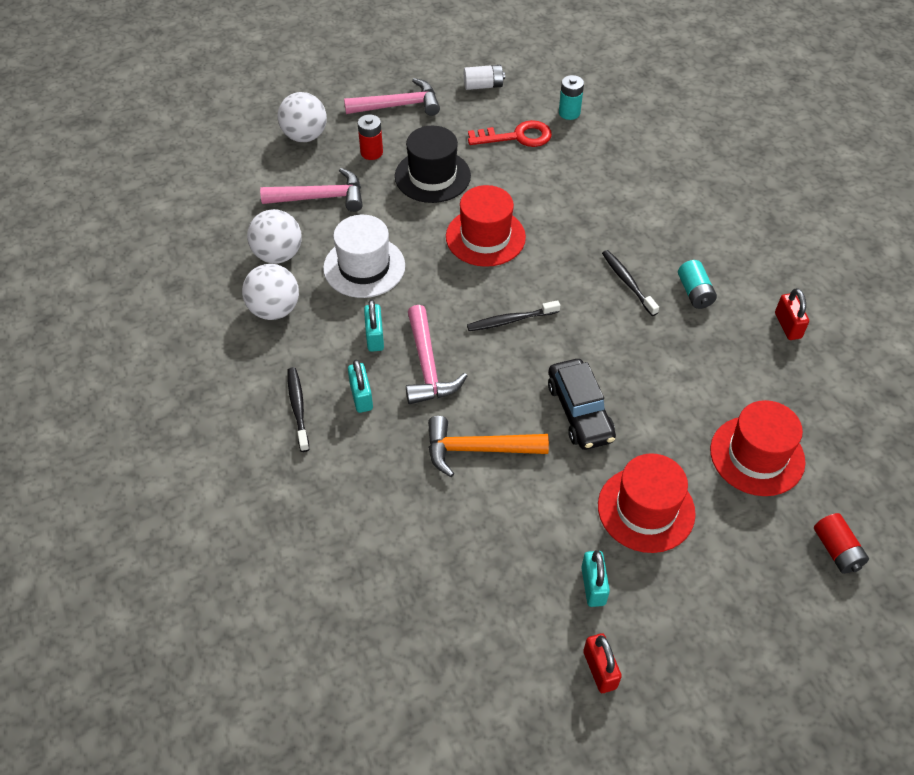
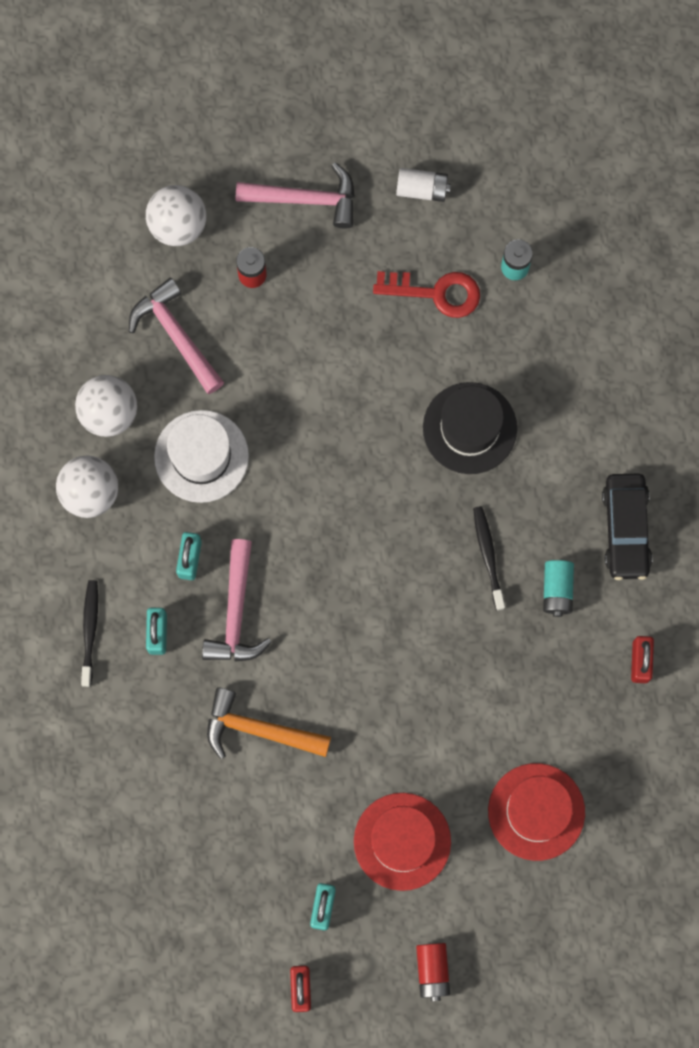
camera: 15 degrees right, 25 degrees up
(321, 197) = (176, 335): pink hammer -> pink hammer turned 135 degrees counterclockwise
(432, 176) = (315, 333): black hat -> black hat (469, 428)
(485, 237) = (349, 447): red hat -> none
(511, 320) = (342, 575): black toothbrush -> none
(579, 412) = (376, 712): black car -> black car (625, 529)
(836, 550) = (567, 934): red battery -> red battery (432, 971)

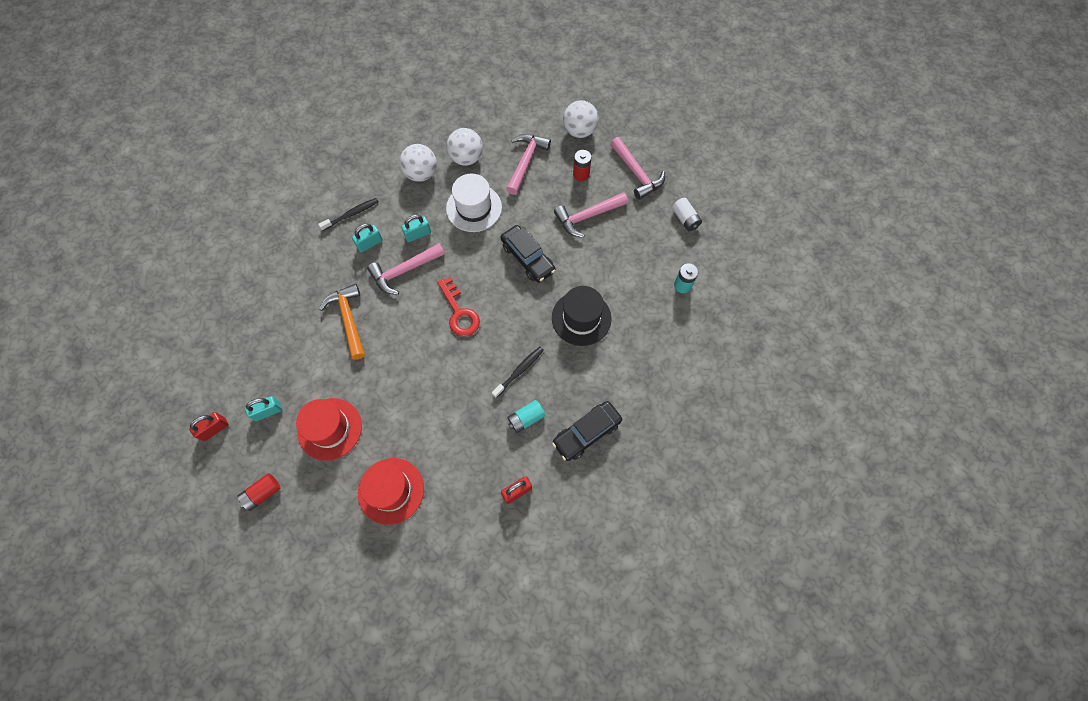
camera: 55 degrees right, 10 degrees down
(326, 314) = (587, 217): none -> pink hammer
(333, 436) = (528, 258): none -> black car
(436, 293) = (639, 258): red key -> red key (459, 312)

